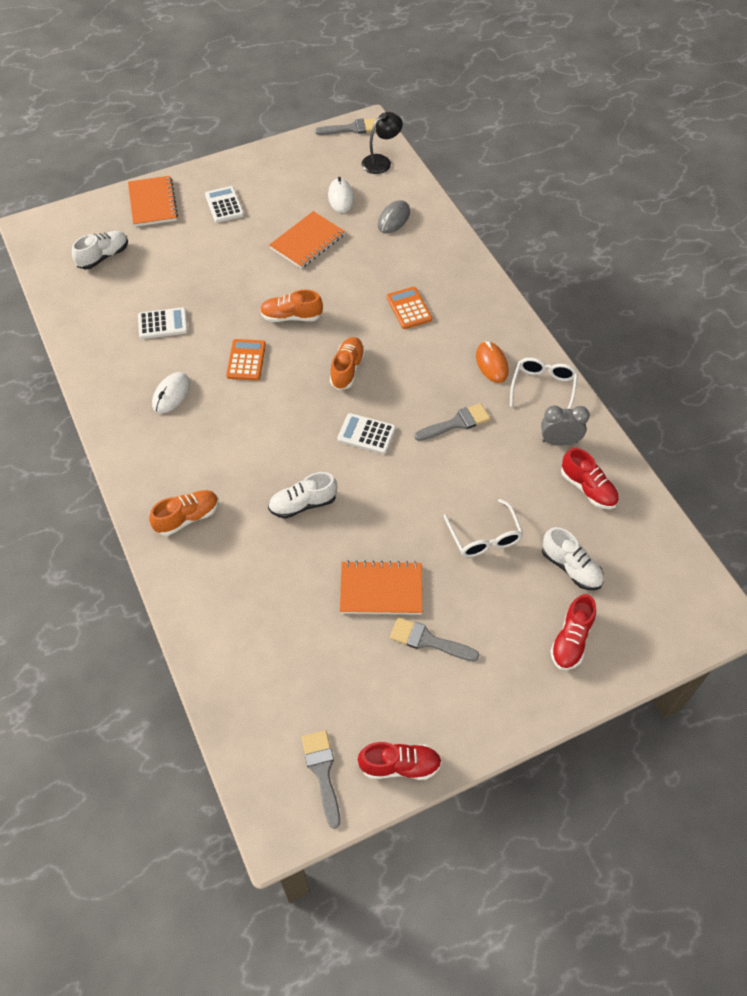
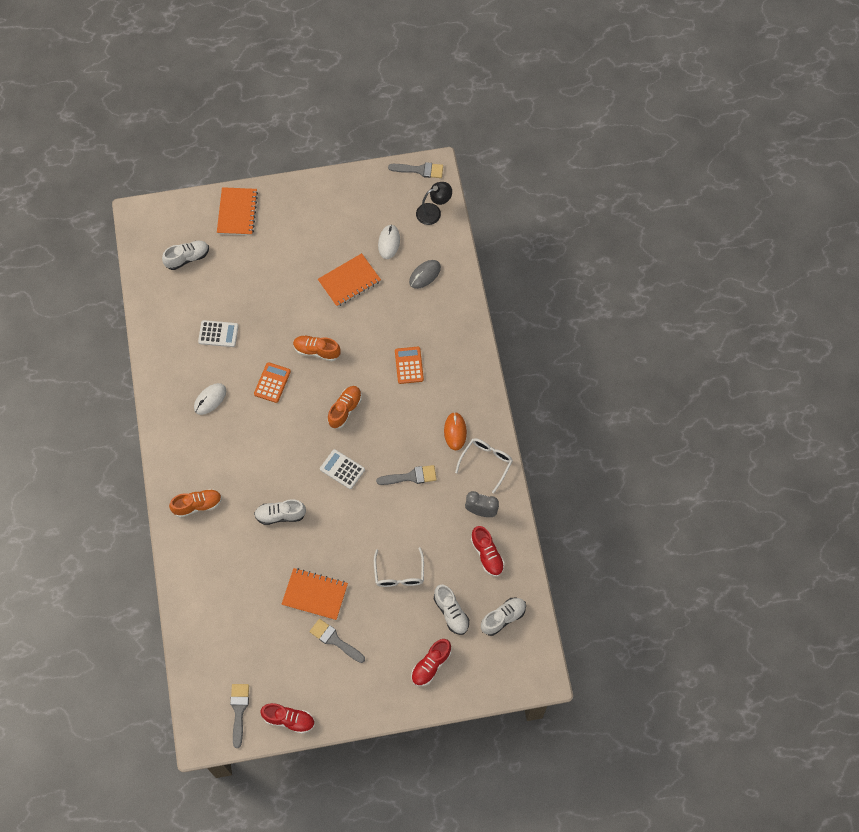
camera: 15 degrees right, 10 degrees up
(224, 205) = (293, 228): white calculator -> none
(640, 557) = (503, 618): none -> white shoe

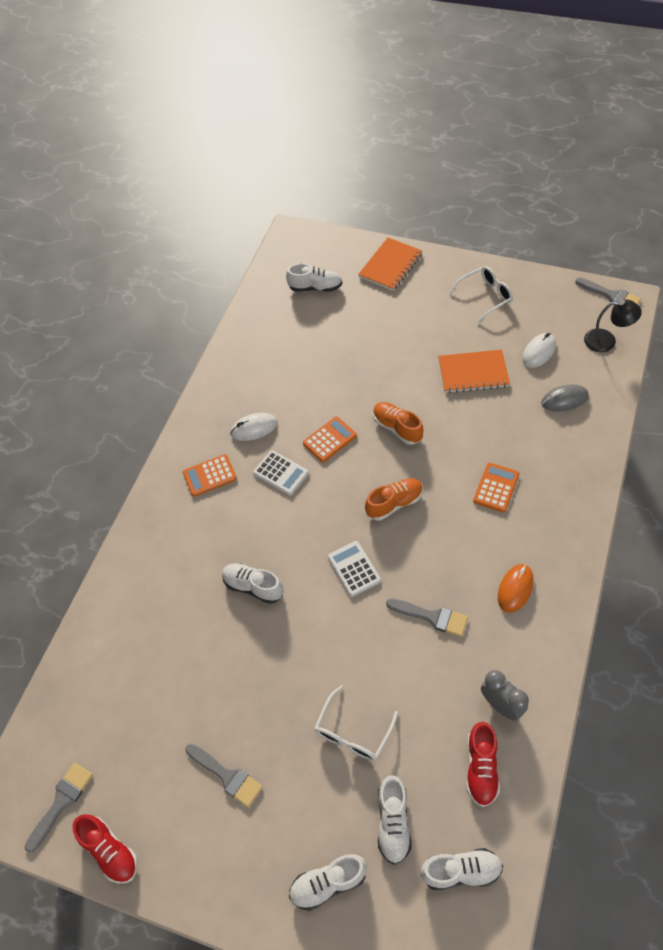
camera: 35 degrees right, 10 degrees down
(197, 505) = (171, 531): orange shoe -> none
(199, 451) = (209, 476): none -> orange calculator
(218, 334) = (302, 368): white calculator -> white calculator (281, 473)
(315, 594) = (236, 703): orange notebook -> none
(335, 640) = (226, 776): grey brush -> grey brush turned 150 degrees clockwise
(431, 665) = (328, 883): red shoe -> white shoe
(486, 463) = (537, 646): white glasses -> white glasses (485, 297)

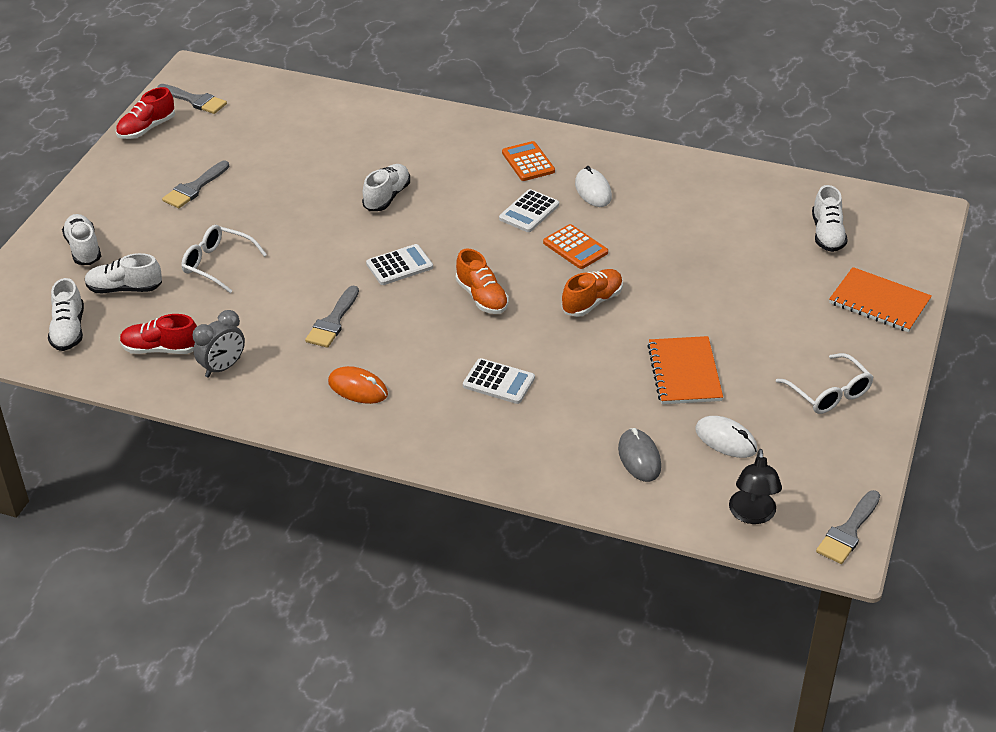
camera: 85 degrees right, 15 degrees down
(496, 488) = (498, 382): orange calculator -> white calculator

